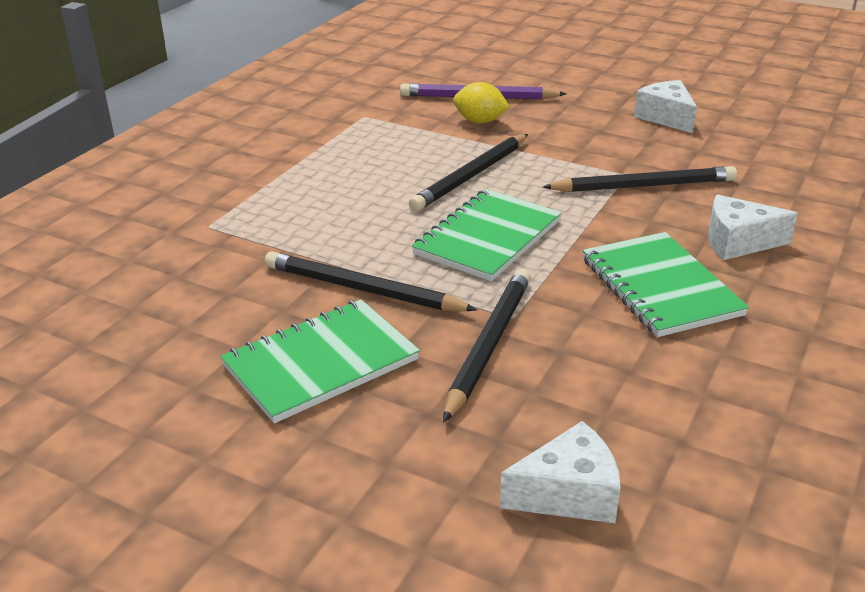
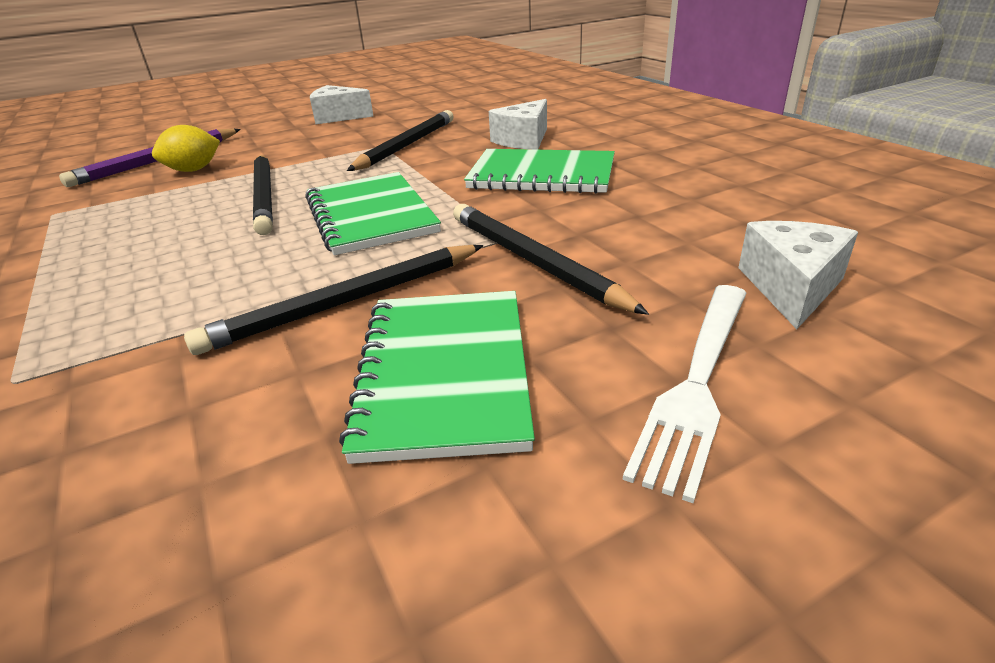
camera: 55 degrees left, 0 degrees up
(388, 472) = (697, 383): none -> white fork

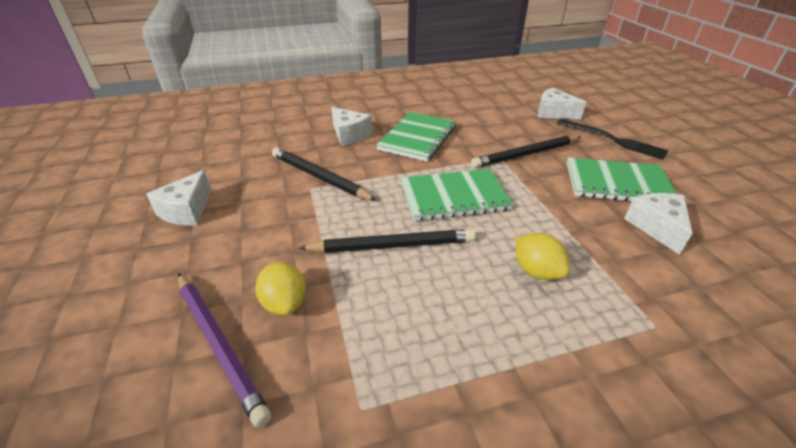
camera: 80 degrees left, 5 degrees up
(182, 282) = (536, 271): none -> yellow lemon
(262, 417) = (656, 227): none -> white cheese
(346, 302) = (563, 206): black pencil -> none
(697, 383) = (614, 140): white fork -> black fork

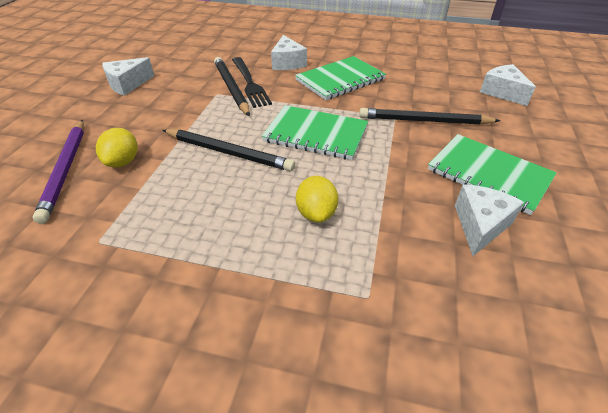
camera: 30 degrees right, 5 degrees up
(614, 140) = (540, 135): black fork -> black fork (250, 83)

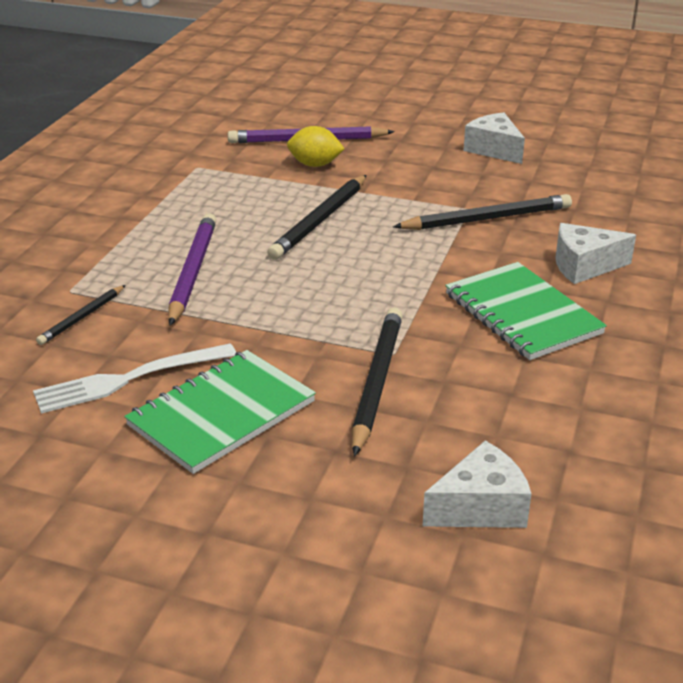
camera: 95 degrees right, 10 degrees down
(250, 83) = (502, 233): black fork -> none
(316, 134) = (351, 280): green notebook -> none
(316, 213) = (192, 271): yellow lemon -> purple pencil
(410, 275) = (82, 317): none -> black pencil
(480, 225) = (128, 379): white cheese -> white fork

